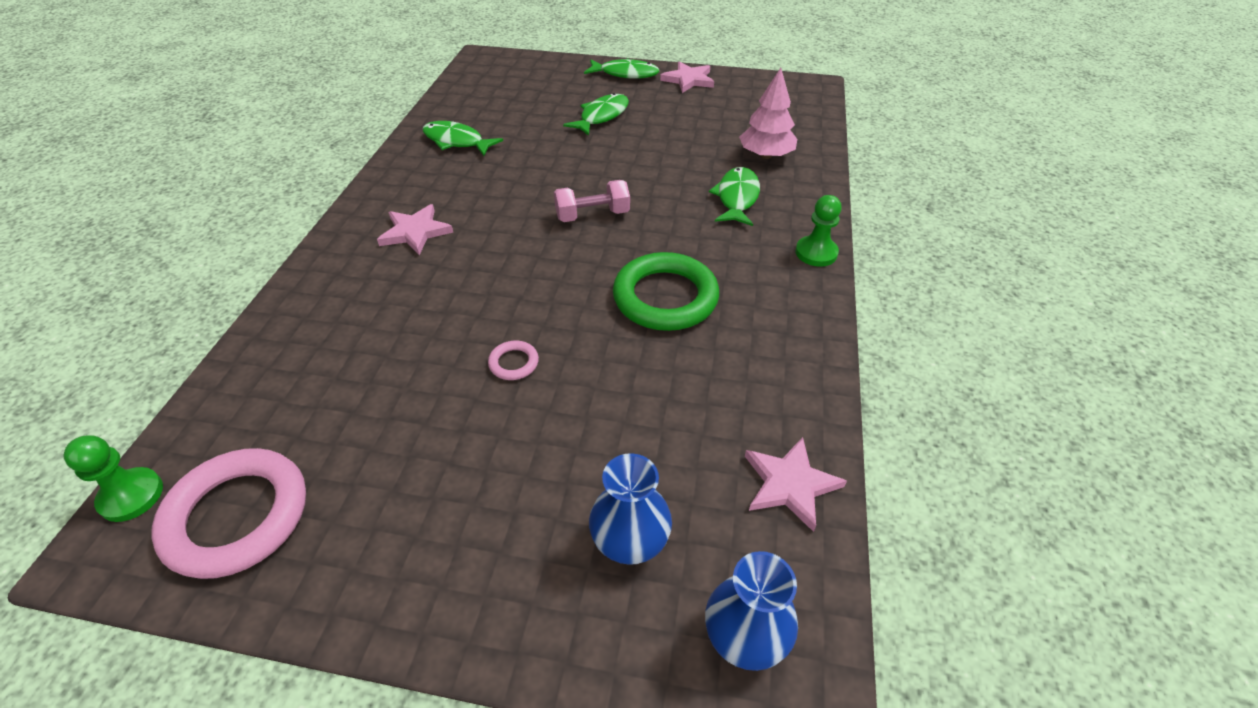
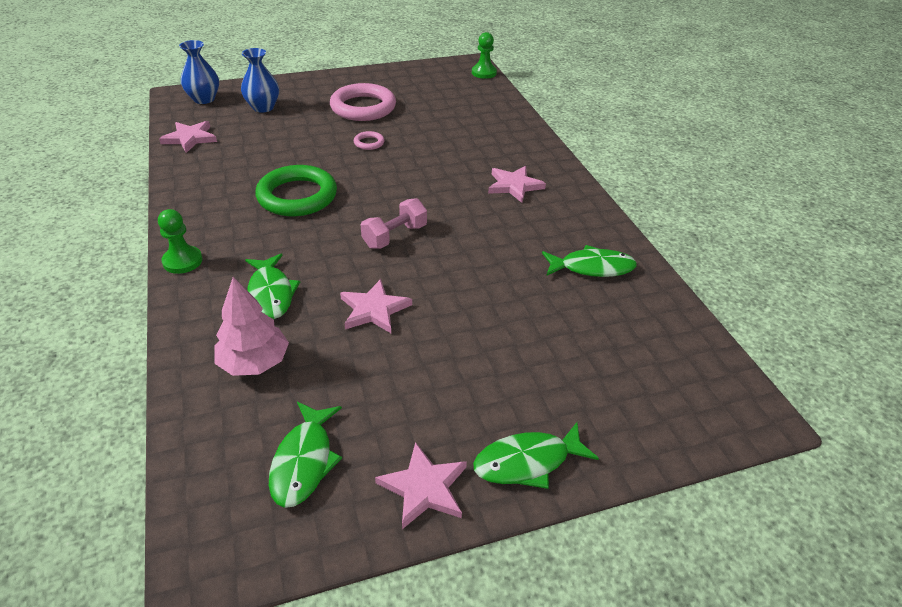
camera: 150 degrees right, 5 degrees down
(237, 516) = (434, 78): pink ring -> pink ring (363, 107)
(601, 116) = (485, 356): green fish -> green fish (304, 461)
(657, 163) = (374, 309): none -> pink star

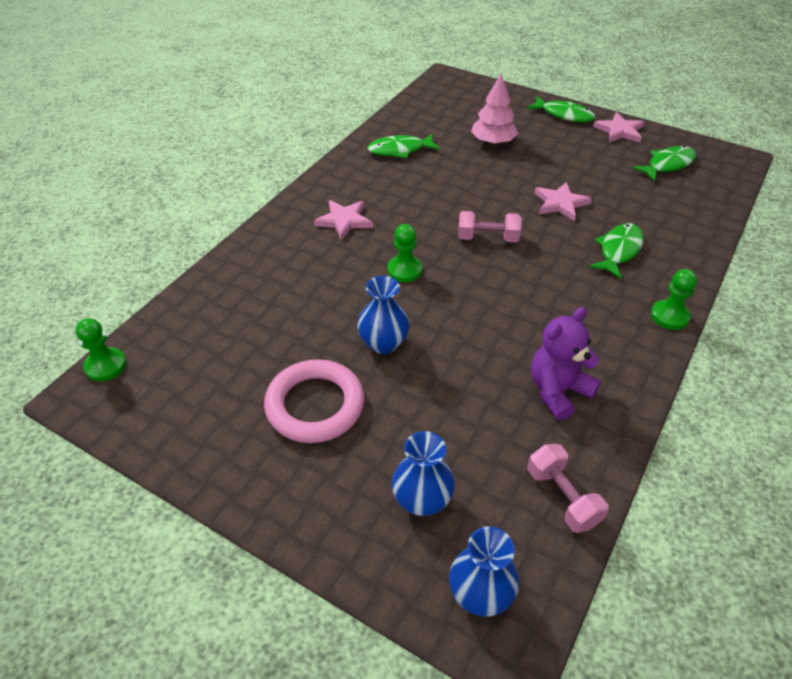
camera: 130 degrees left, 5 degrees up
(190, 138) = (562, 497): pink star -> pink dumbbell
(233, 175) = (558, 391): none -> purple teddy bear
(254, 362) = (662, 217): pink tree -> pink tree (493, 142)
(297, 196) = (521, 322): green ring -> none
(369, 143) = (383, 343): pink ring -> blue vase
(419, 181) = (404, 270): none -> green pawn
(592, 267) = (400, 150): green fish -> green fish turned 60 degrees counterclockwise

